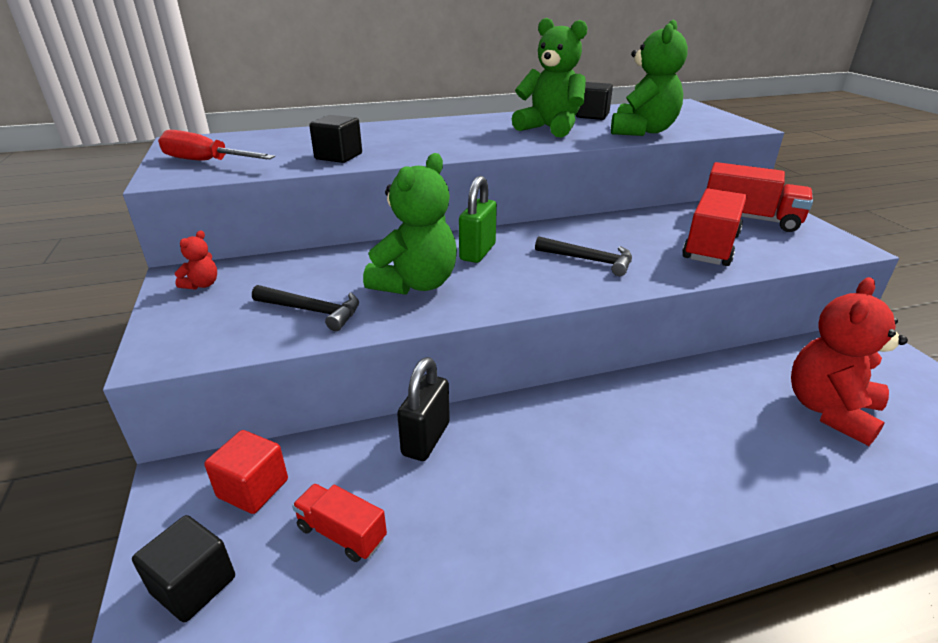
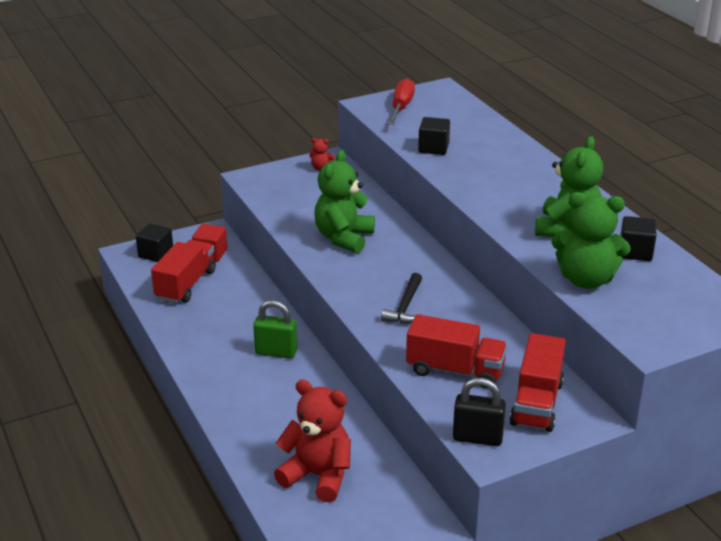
camera: 80 degrees right, 0 degrees up
(312, 311) = (300, 209): black hammer -> none
(342, 533) = (186, 285): red truck -> red truck, size x1.70
(416, 284) = (344, 238): green teddy bear -> green teddy bear turned 90 degrees clockwise
(426, 439) = (255, 300): black padlock -> black padlock (477, 438)
(477, 252) = (401, 256): green padlock -> green padlock (276, 352)

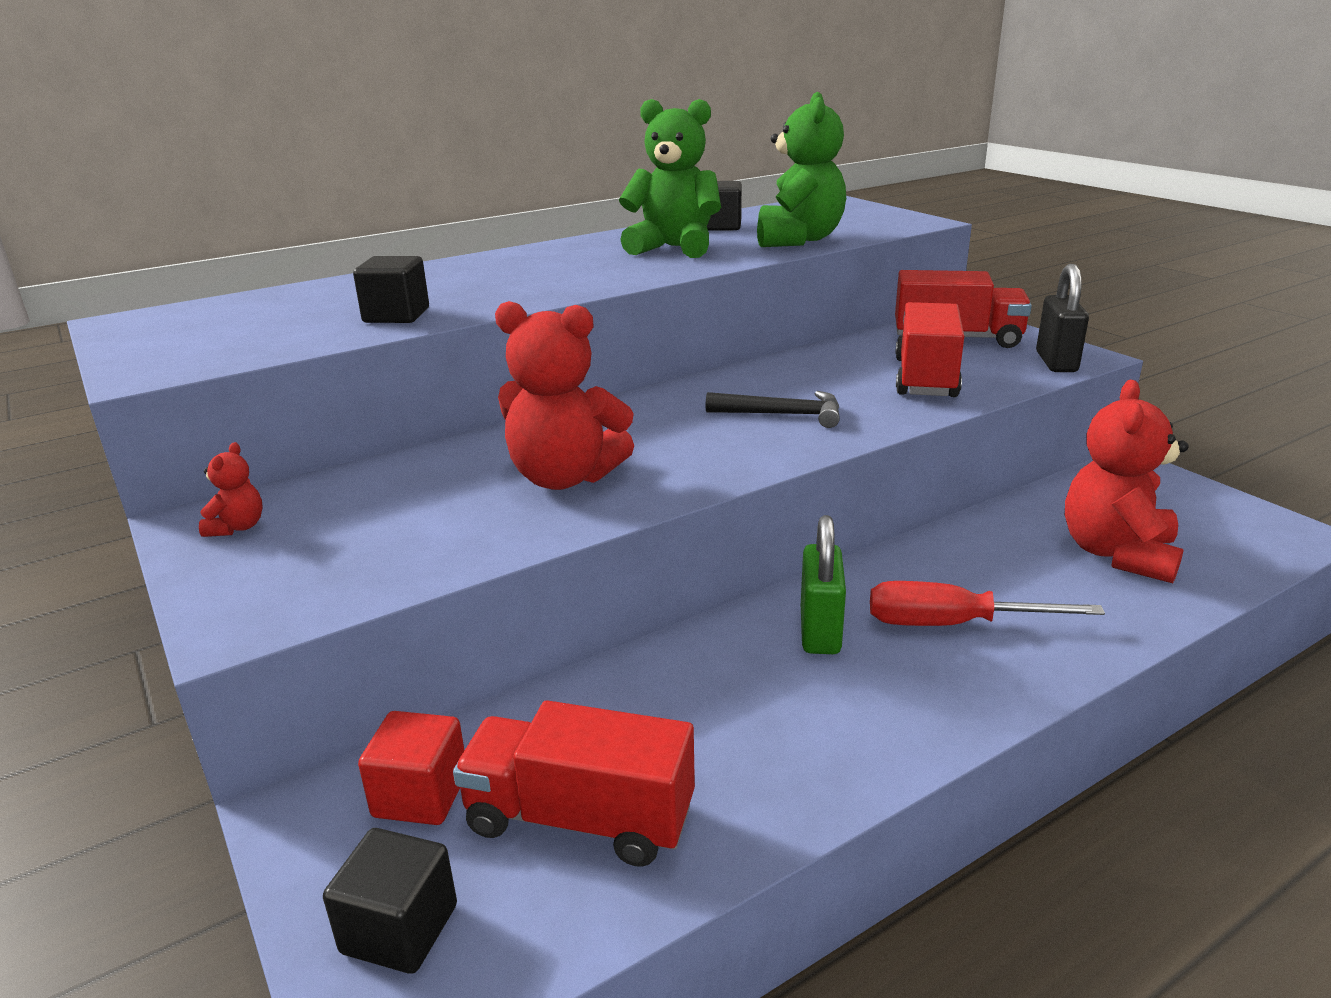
camera: 95 degrees left, 5 degrees down
(344, 238) = (564, 477): green teddy bear -> red teddy bear
(401, 107) = (190, 345): red screwdriver -> red screwdriver (952, 624)

